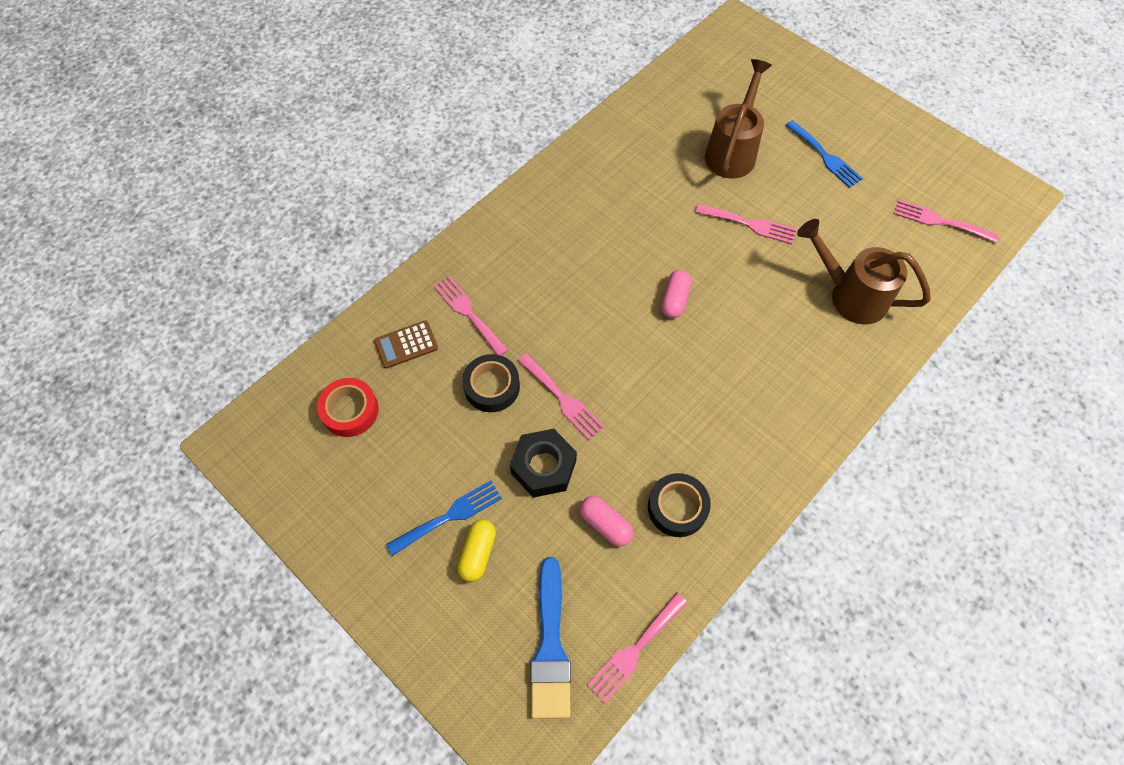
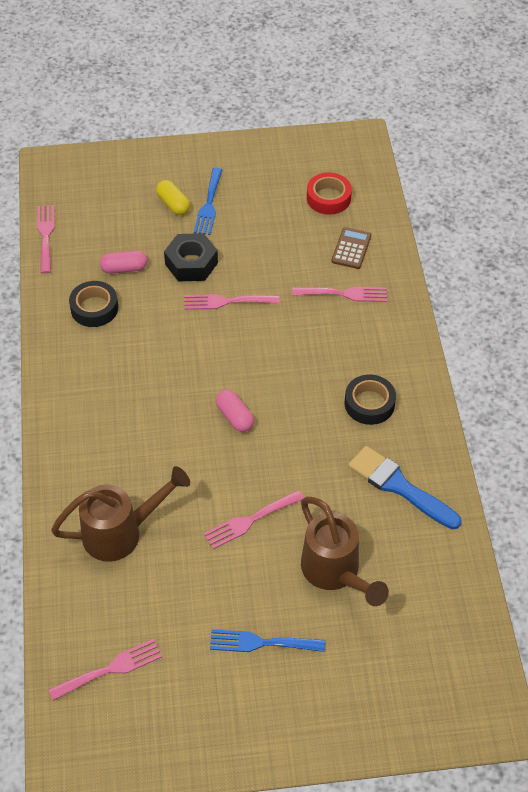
camera: 130 degrees right, 10 degrees down
(492, 386) = (273, 272): black tape -> black tape (369, 404)
(550, 646) = (89, 203): blue brush -> blue brush (399, 486)

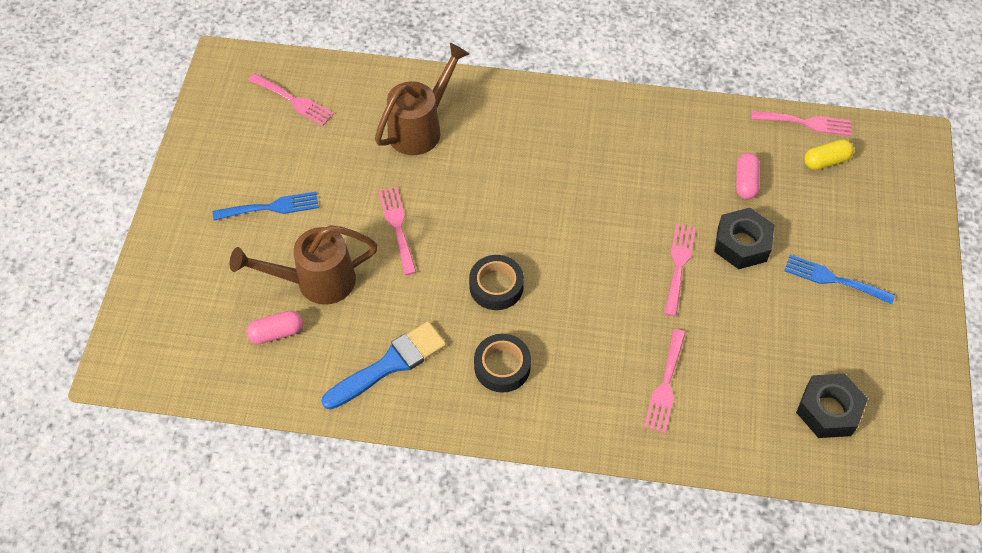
camera: 105 degrees right, 5 degrees up
(94, 308) = (694, 148): black tape -> black tape (496, 286)
(111, 669) = (294, 101): pink fork -> pink fork turned 45 degrees counterclockwise
(121, 533) = (420, 128): brown watering can -> brown watering can turned 135 degrees counterclockwise
(173, 204) = (838, 244): yellow capsule -> yellow capsule (826, 161)
(234, 417) = (522, 240): pink capsule -> pink capsule (276, 333)
(261, 643) = (271, 207): blue fork -> blue fork turned 60 degrees clockwise
(328, 198) = (828, 410): red tape -> black nut
(351, 248) = (737, 412): brown calculator -> none

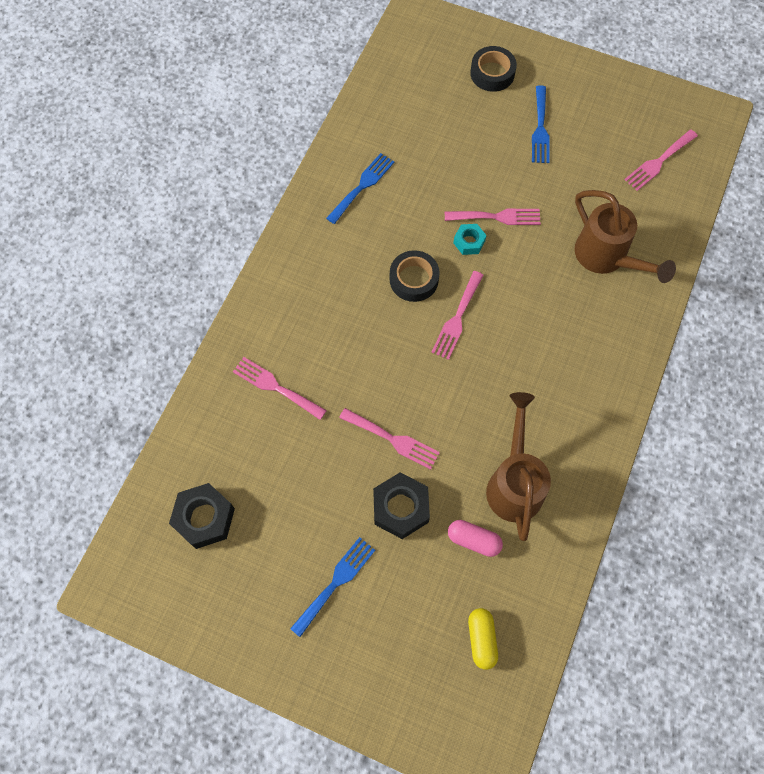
camera: 105 degrees right, 10 degrees up
(276, 333) = (415, 115): pink capsule -> none
(316, 281) = (456, 149): brown watering can -> brown watering can (514, 483)
(390, 364) = (362, 186): blue brush -> blue fork
(435, 245) = (469, 242): none -> turquoise nut
(502, 366) = (334, 265): black tape -> black tape (492, 73)
(806, 123) = (538, 639): pink fork -> pink fork (457, 319)

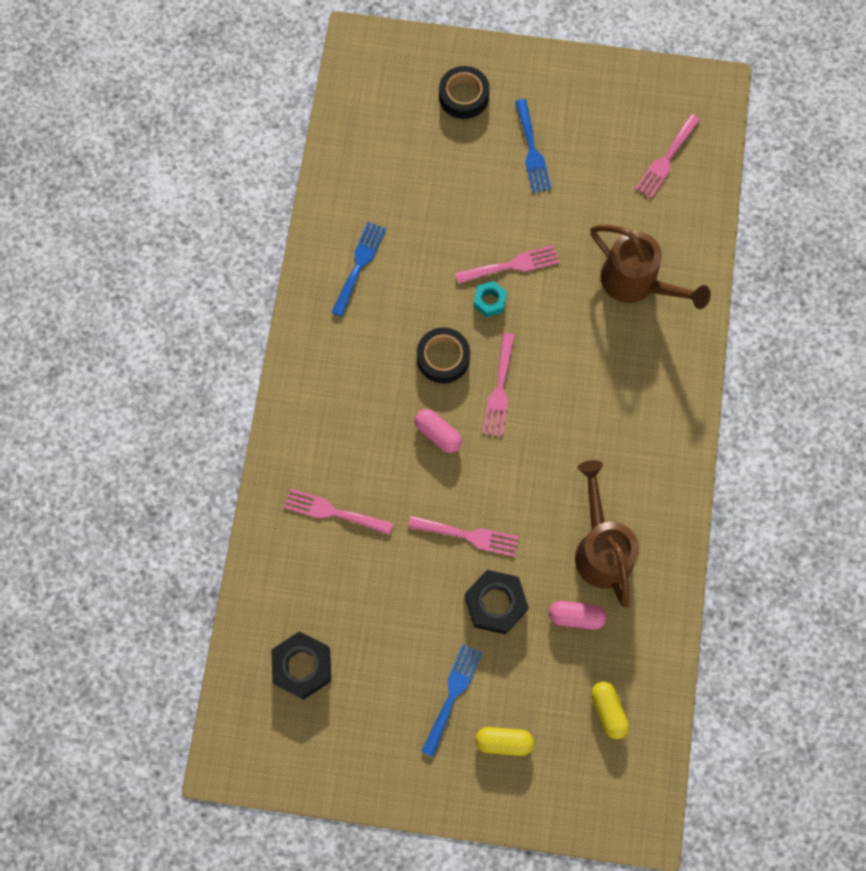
camera: 15 degrees left, 5 degrees up
(372, 641) = (503, 741): none -> yellow capsule
(390, 343) = (438, 434): none -> pink capsule

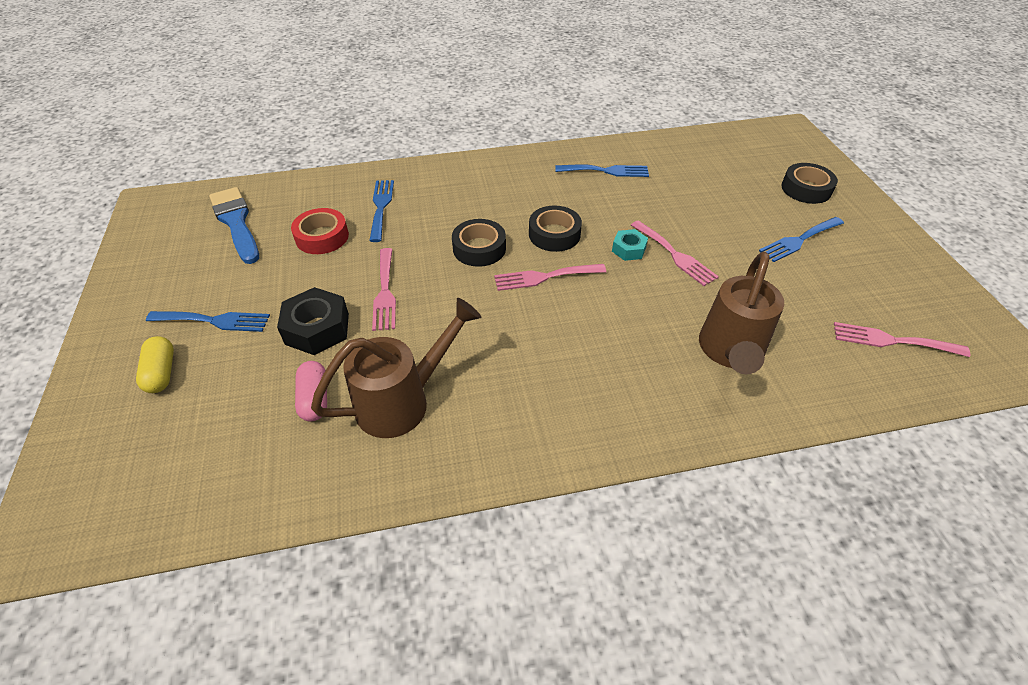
camera: 70 degrees right, 25 degrees down
(302, 666) = (236, 222): black nut -> blue brush
(333, 512) = (381, 207): pink fork -> blue fork
(362, 580) = (322, 237): none -> red tape
(438, 434) = (479, 248): pink capsule -> black tape
(608, 711) = (199, 460): yellow capsule -> none

